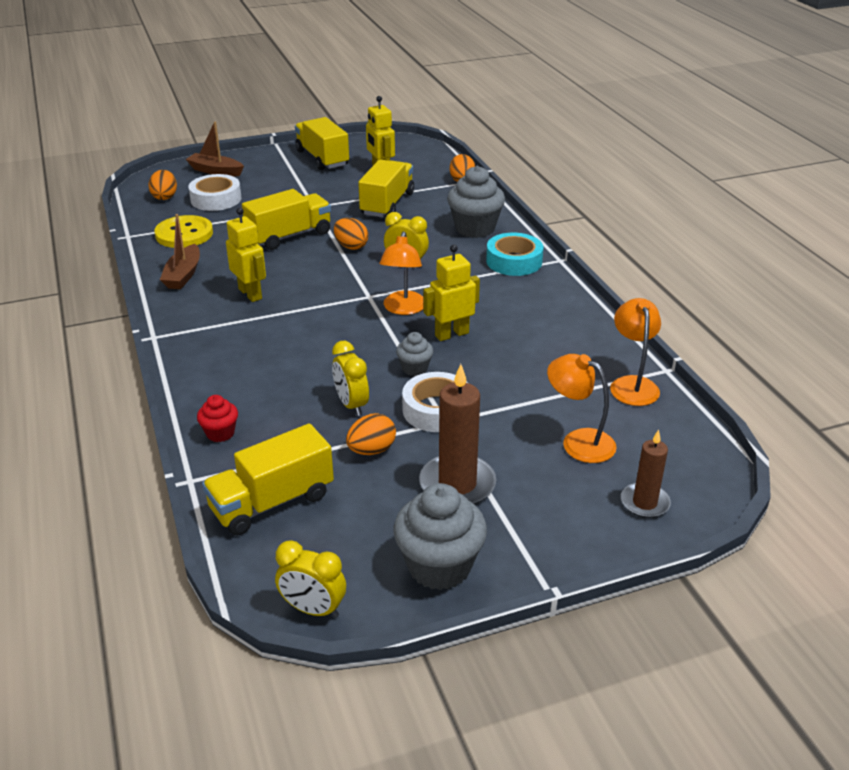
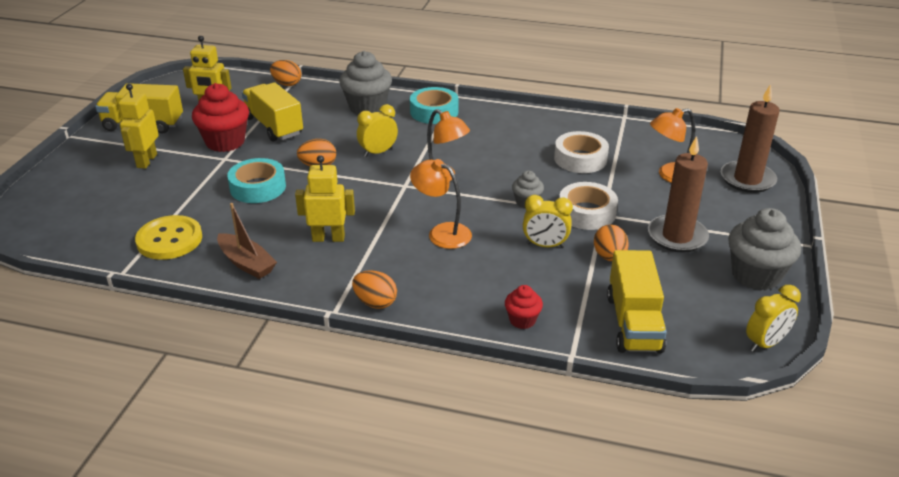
camera: 55 degrees left, 0 degrees up
(165, 197) = (75, 228): orange egg -> orange egg (375, 302)
(215, 171) = (70, 184): brown boat -> none
(216, 199) = (128, 201): white tape -> white tape (580, 159)
(289, 236) = (258, 187): yellow truck -> turquoise tape
(338, 196) = (225, 142): none -> red cupcake
(451, 334) = (499, 171): yellow robot -> yellow robot (146, 161)
(632, 384) = (628, 133): orange lamp -> orange lamp (442, 233)
(644, 503) = (747, 179): brown candle -> brown candle, size x1.60

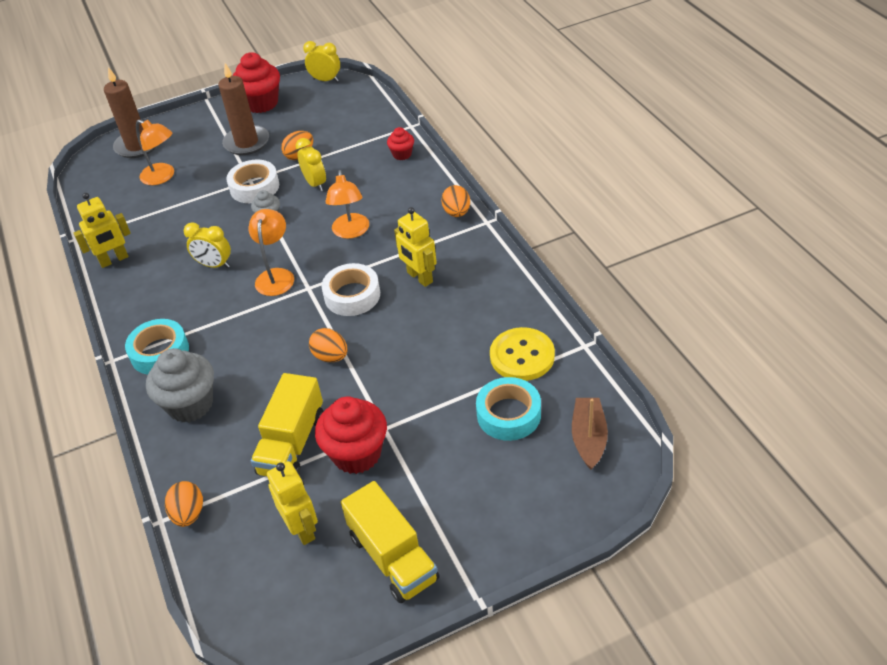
camera: 125 degrees left, 10 degrees up
(146, 161) = (448, 482): yellow robot -> yellow robot (114, 260)
(247, 263) = (494, 294): brown boat -> brown boat (588, 438)
(258, 187) = (402, 366): turquoise tape -> turquoise tape (508, 414)
(378, 152) = (271, 337): yellow clock -> yellow clock (214, 265)
(580, 159) = (175, 226): white tape -> white tape (352, 295)
(633, 323) = (357, 121): yellow truck -> none
(755, 275) = (261, 103): grey cupcake -> red cupcake

